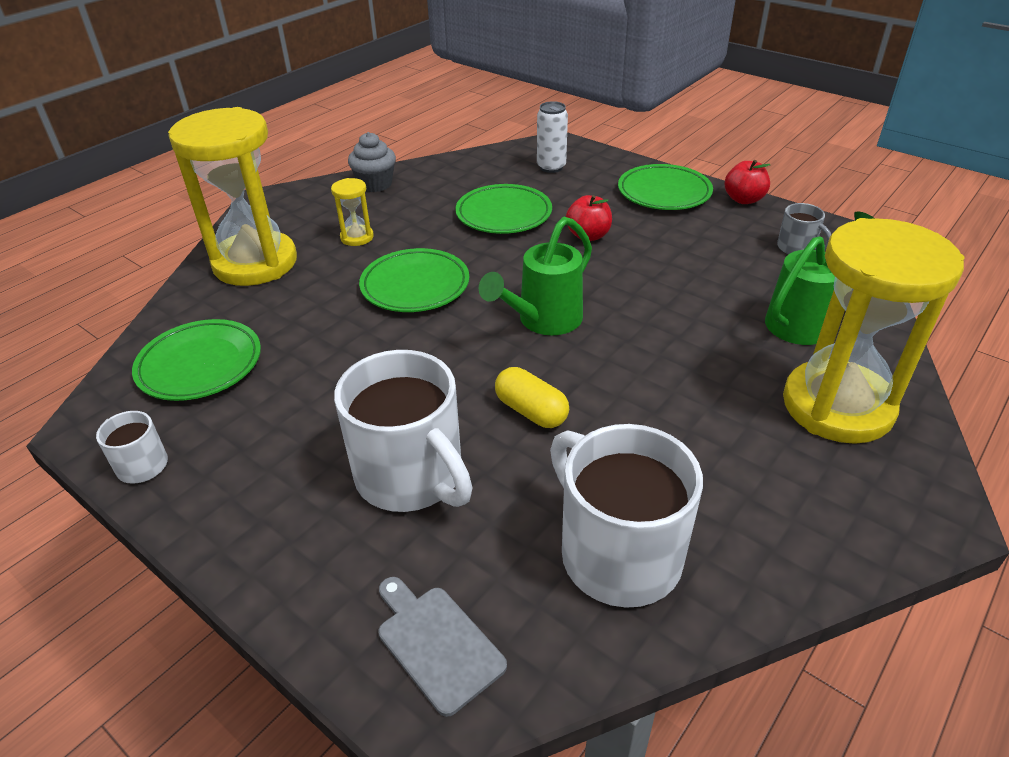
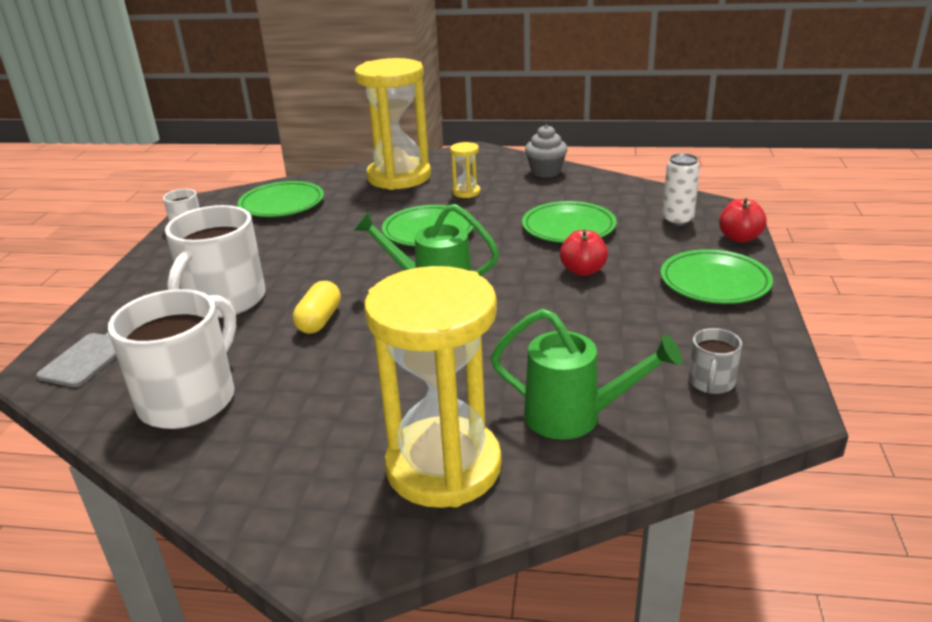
camera: 60 degrees right, 10 degrees down
(743, 199) = (769, 327): red apple -> red apple (739, 238)

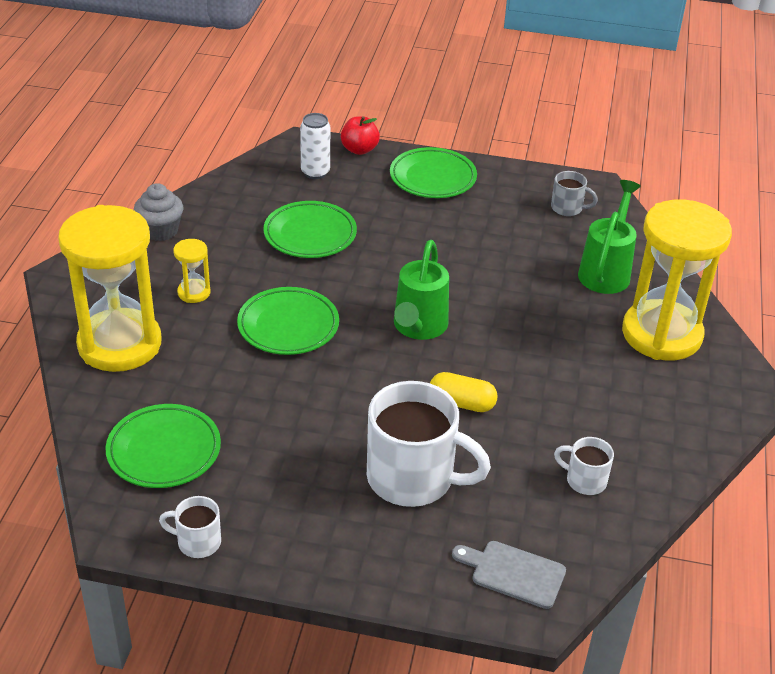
camera: 90 degrees left, 10 degrees up
(190, 399) = (584, 480): white mug -> white mug, size x0.47
(583, 271) = (398, 238): red apple -> none

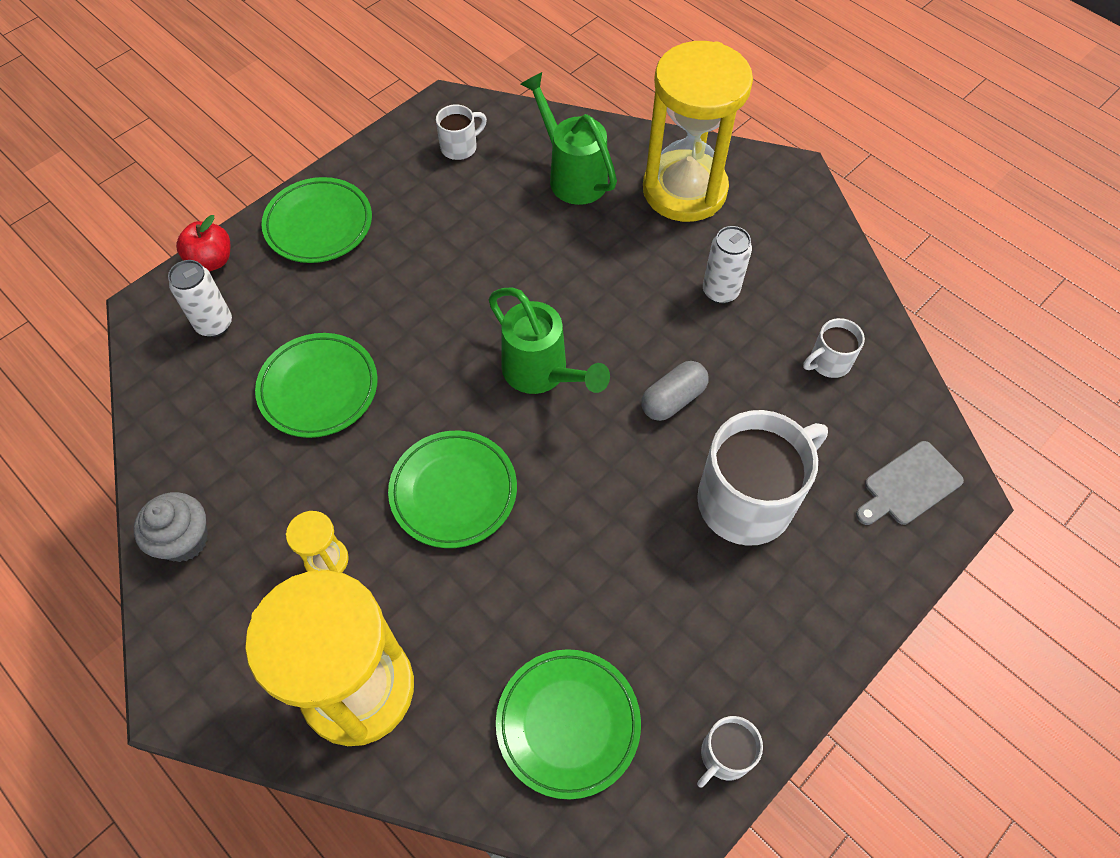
camera: 55 degrees left, 20 degrees up
(462, 403) = (673, 399): yellow capsule -> grey capsule
(568, 208) = (460, 147): grey mug -> white mug
(586, 391) = (720, 291): none -> white can

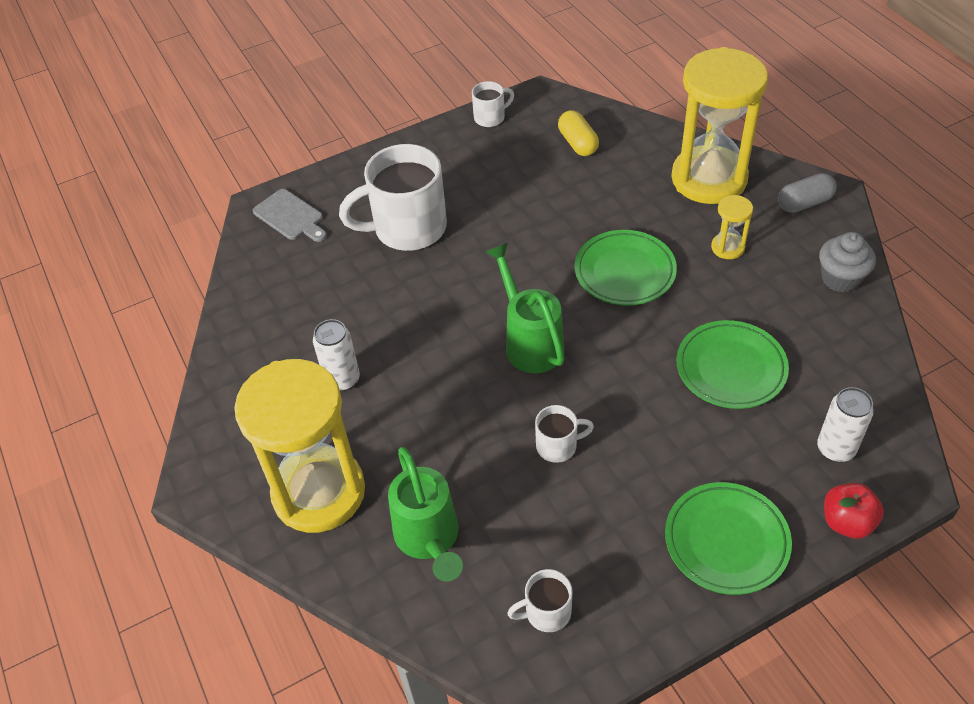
camera: 160 degrees left, 10 degrees down
(568, 724) = (578, 143): green plate -> yellow capsule
(673, 399) = (429, 302): grey capsule -> grey capsule (804, 203)
(828, 362) = (289, 304): white mug -> white mug (558, 446)
(909, 485) = (290, 216): grey cutting board -> grey cutting board turned 60 degrees clockwise

